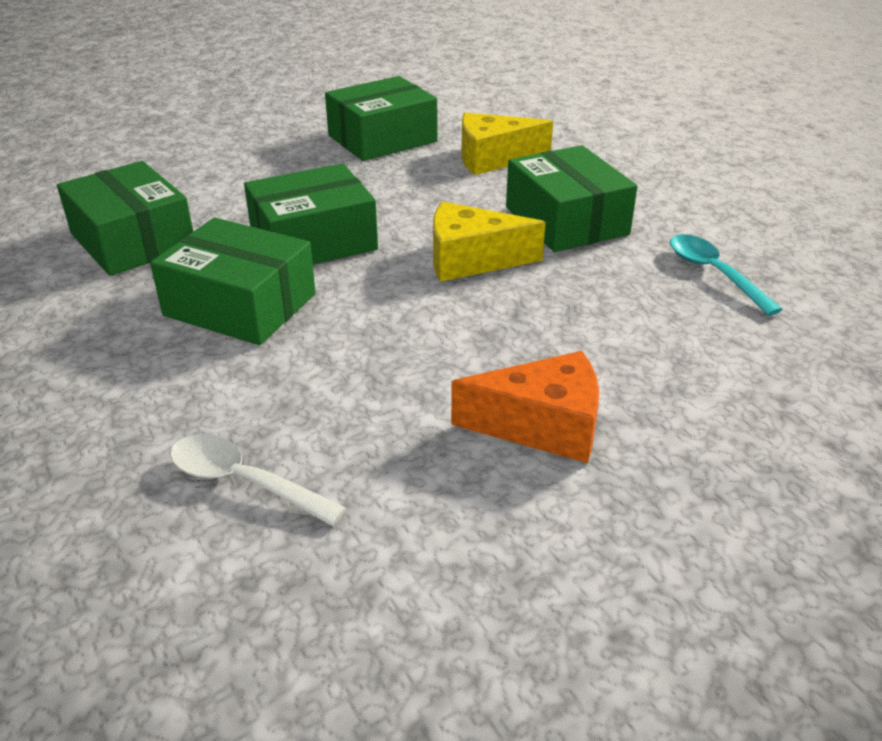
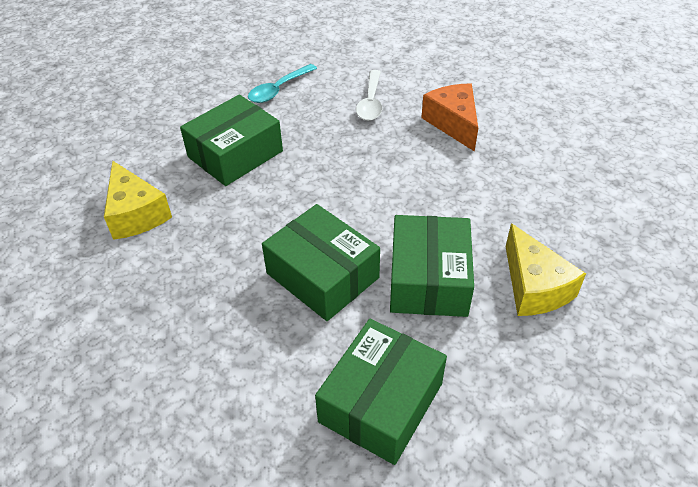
camera: 110 degrees left, 10 degrees up
(244, 482) = (568, 207): white spoon -> white spoon (371, 102)
(382, 138) = (104, 303): green box -> none
(471, 260) = (310, 184): yellow cheese -> yellow cheese (534, 287)

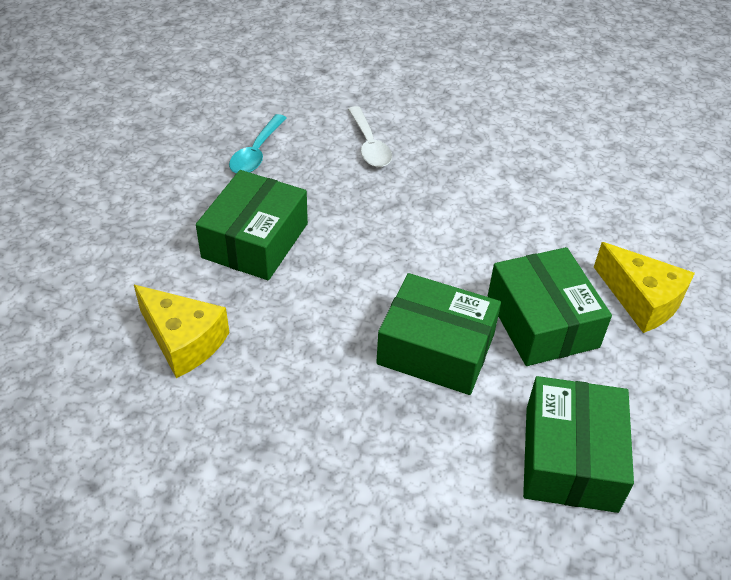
camera: 25 degrees left, 0 degrees up
(453, 123) = (469, 149): orange cheese -> none

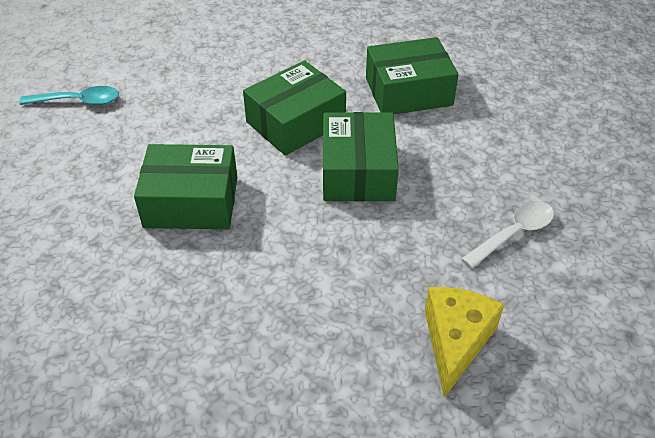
camera: 110 degrees left, 0 degrees up
(255, 240) = (296, 339): green box -> green box (191, 202)
(257, 152) = (144, 401): turquoise spoon -> turquoise spoon (78, 101)
(369, 145) = (96, 294): white spoon -> white spoon (513, 233)
(641, 300) = (245, 79): yellow cheese -> none

